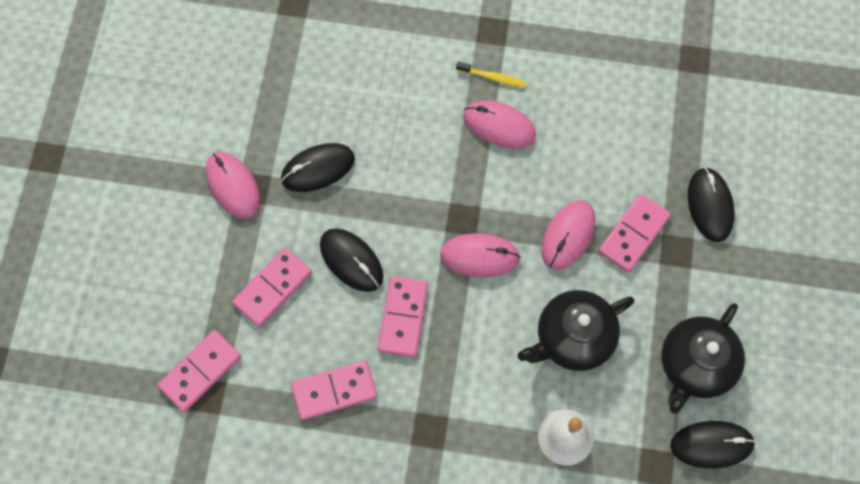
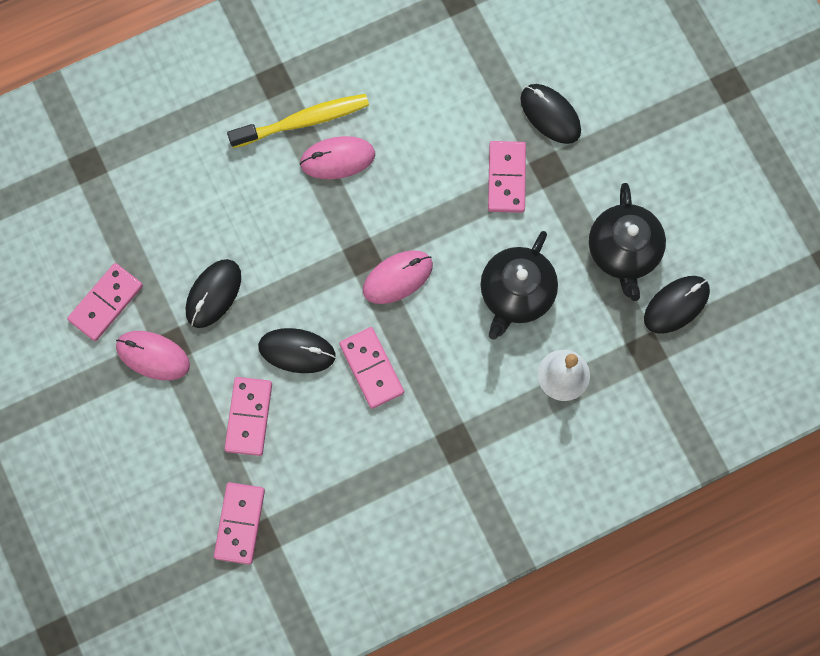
camera: 35 degrees left, 5 degrees up
(334, 390) = (359, 464): pink domino -> pink domino (106, 303)
(493, 77) = (303, 121): yellow toothbrush -> yellow toothbrush, size x2.02
(568, 235) = (456, 214): pink mouse -> none

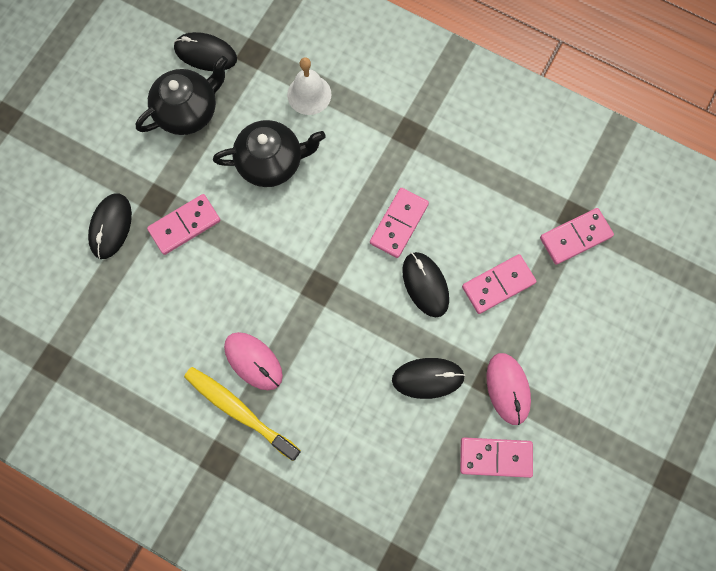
camera: 125 degrees left, 0 degrees up
(397, 278) = (318, 251): pink mouse -> none

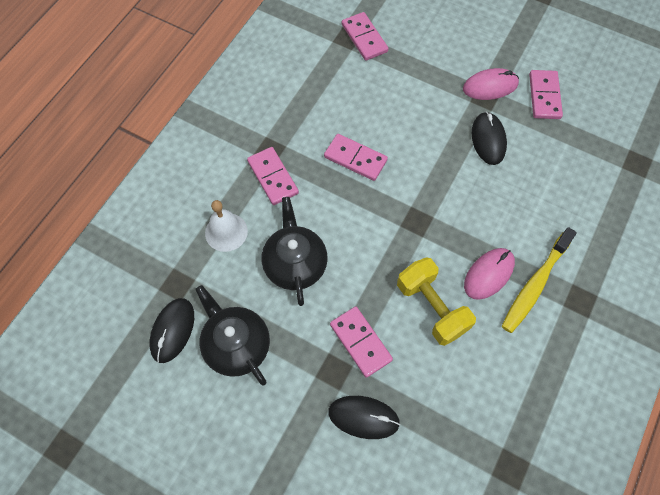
camera: 90 degrees left, 10 degrees down
(218, 297) = (431, 307): none -> yellow dumbbell
(425, 285) = (409, 140): black mouse -> none
(498, 285) = (406, 89): pink domino -> pink domino (273, 177)

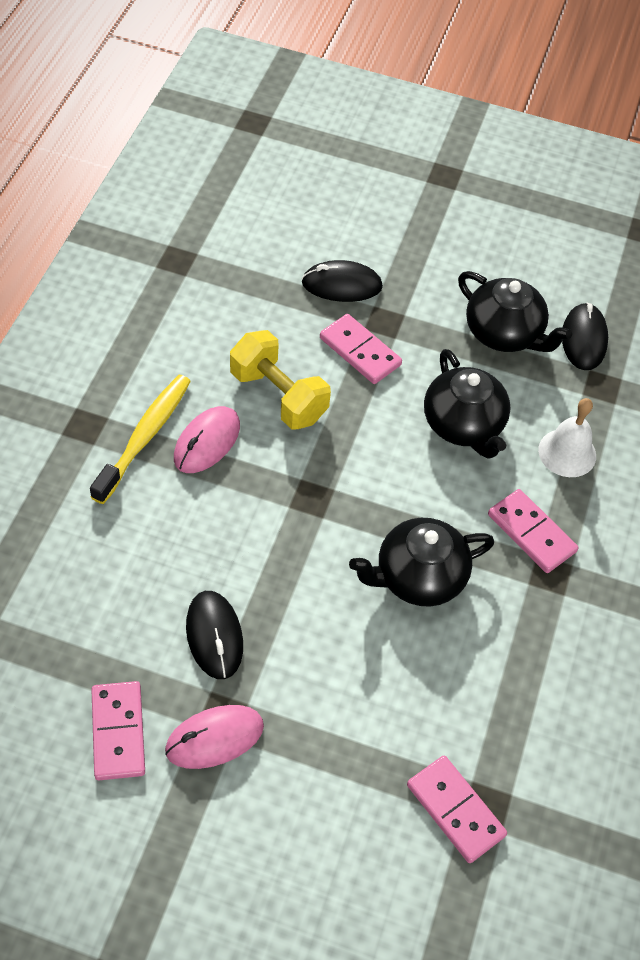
camera: 165 degrees right, 10 degrees down
(355, 158) = (418, 577): pink domino -> black teapot

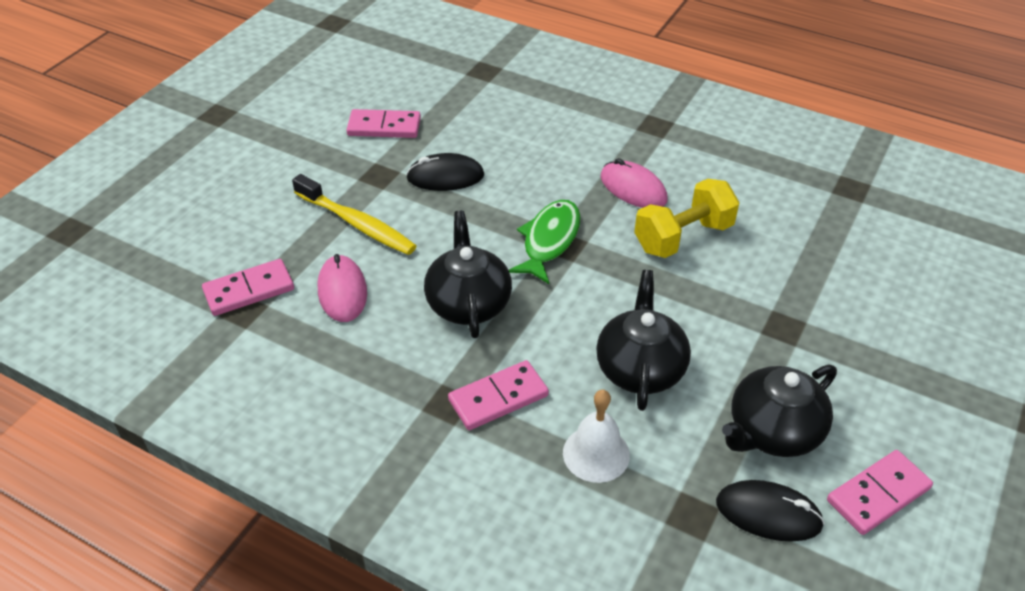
camera: 105 degrees right, 10 degrees down
(145, 436) = (642, 155): yellow toothbrush -> yellow toothbrush (357, 224)
(214, 738) = (362, 170): pink mouse -> pink mouse (342, 291)
(308, 514) = (549, 241): none -> green fish
(342, 285) = (833, 300): black mouse -> none
(360, 351) = (740, 302): pink domino -> pink domino (878, 494)
(463, 425) = (640, 368): black teapot -> black teapot turned 105 degrees clockwise

